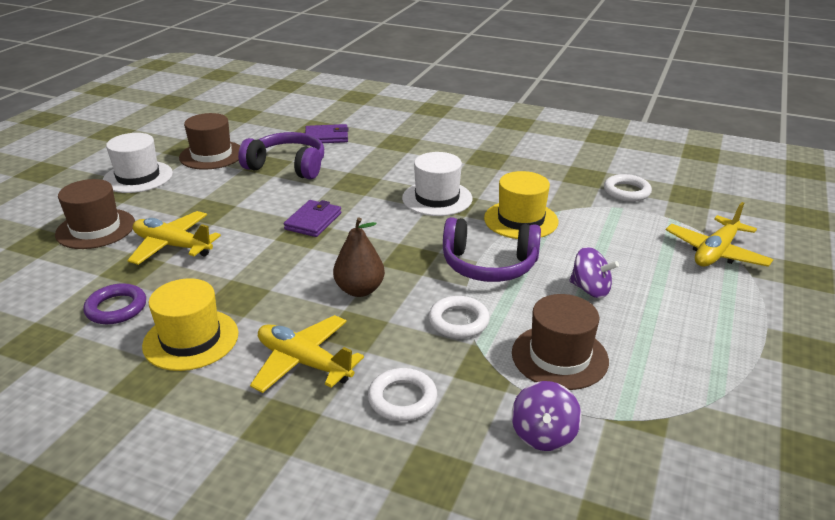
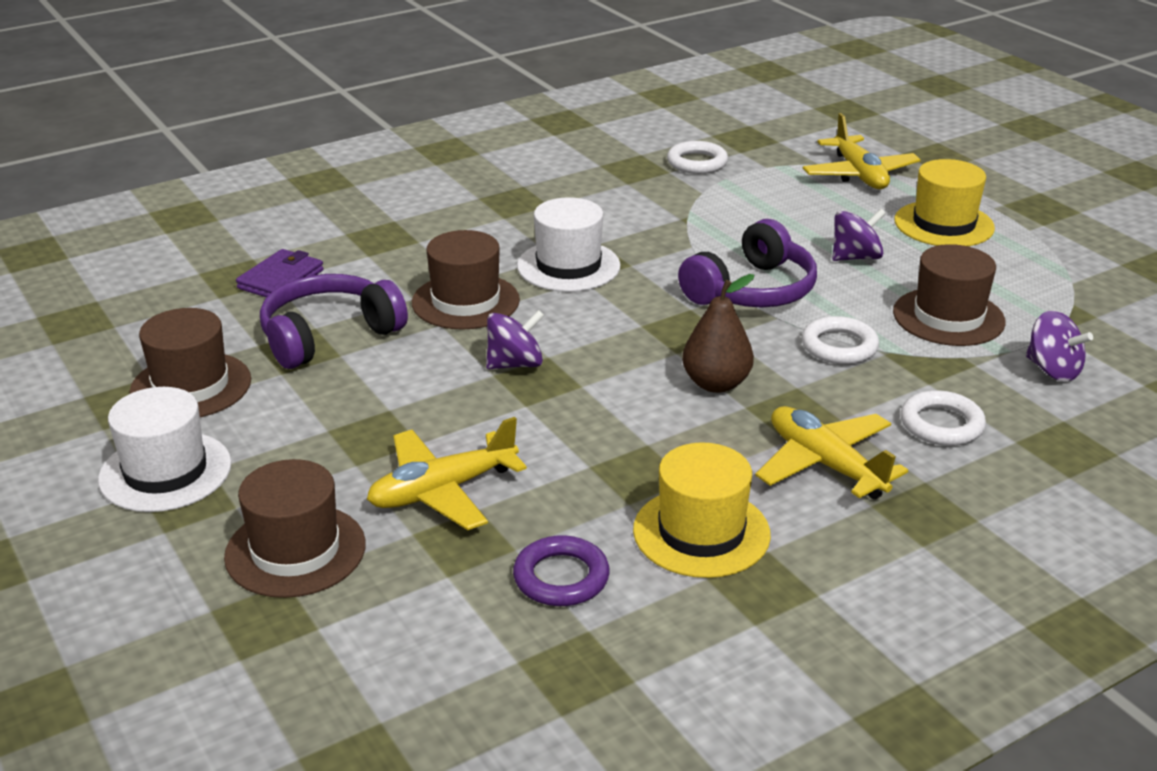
camera: 55 degrees left, 0 degrees up
(304, 362) = (825, 464): yellow plane -> yellow plane turned 75 degrees clockwise
(313, 221) = (515, 364): purple wallet -> purple spinning top
(361, 185) = (465, 301): none -> brown hat
(521, 220) = (682, 238): yellow hat -> yellow hat (944, 224)

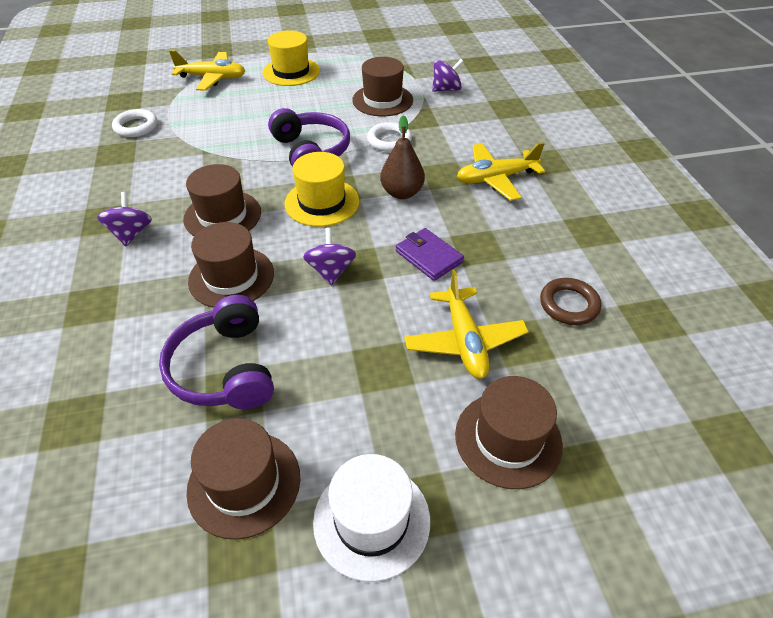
camera: 70 degrees left, 15 degrees up
(281, 279) = (105, 386): purple wallet -> purple wallet (428, 256)
(561, 577) = (569, 304): purple ring -> brown ring
(568, 266) = (222, 215): white hat -> brown hat
(701, 532) = (541, 238): yellow hat -> yellow hat (322, 202)
(855, 257) = (302, 107): purple spinning top -> purple spinning top (131, 233)
(941, 424) = (476, 133): white ring -> none

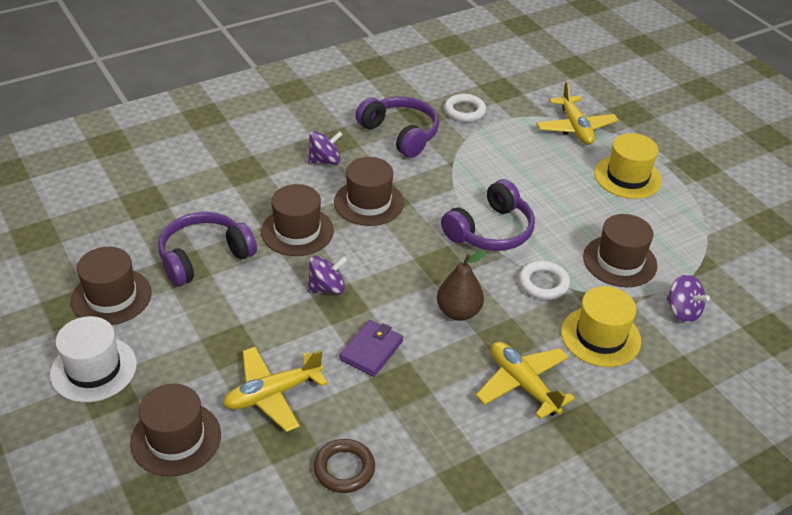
camera: 70 degrees right, 5 degrees down
(134, 172) = (400, 134): none -> purple headphones
(322, 202) = (416, 259): yellow hat -> yellow hat (600, 336)

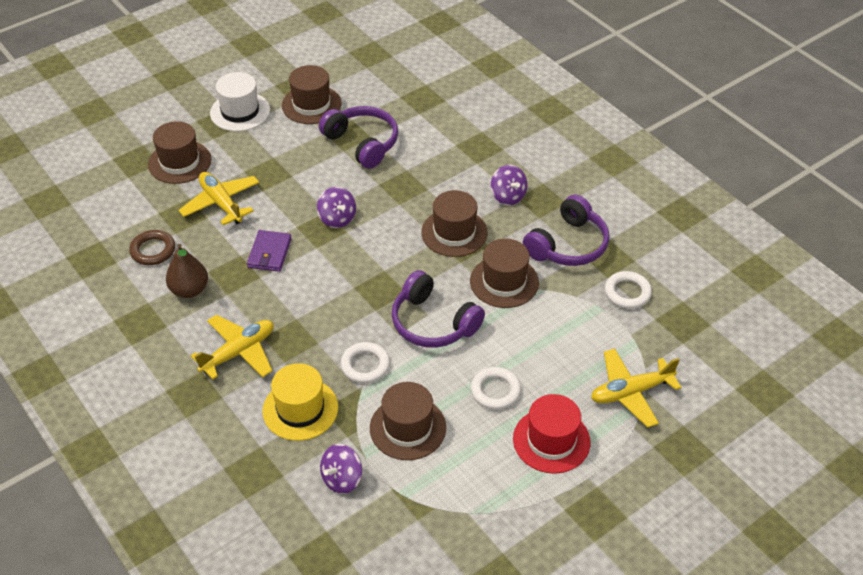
camera: 85 degrees right, 5 degrees up
(297, 231) = (404, 191): brown hat -> brown hat (504, 282)
(371, 350) = (269, 253): purple wallet -> purple wallet turned 75 degrees clockwise
(458, 312) = (320, 305): brown pear -> brown pear (189, 290)
(575, 201) = (495, 391): none -> white ring
(627, 177) = (551, 440): yellow hat -> red hat

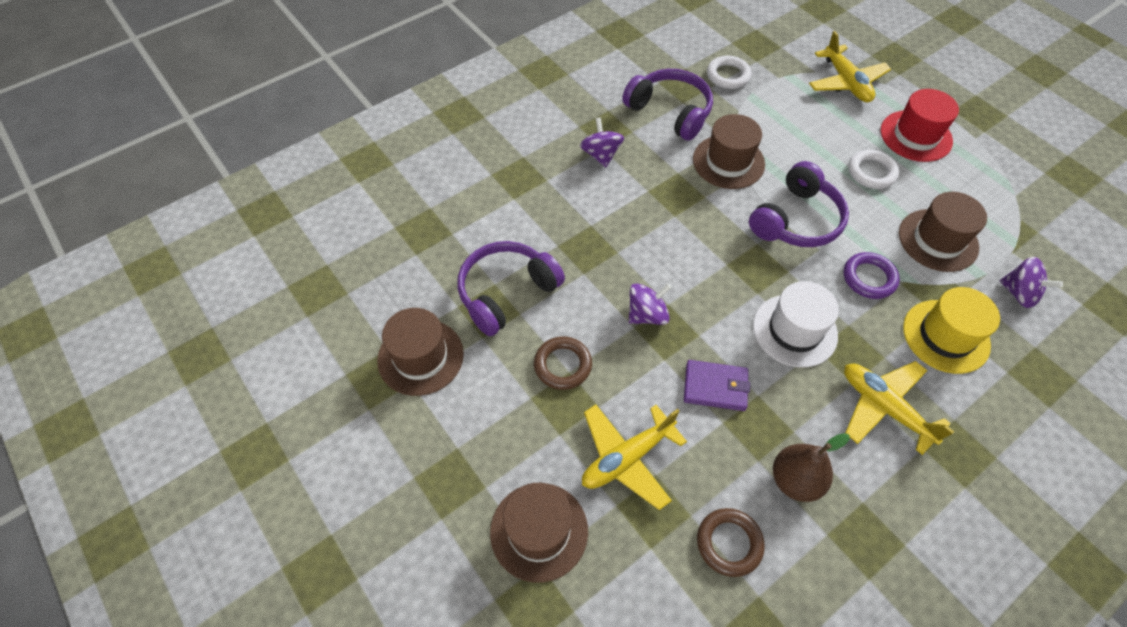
camera: 90 degrees left, 10 degrees up
(240, 111) = (426, 453): white hat -> white hat (794, 330)
(297, 172) = (563, 365): none -> brown ring
(365, 365) = (869, 278): white ring -> purple ring
(454, 232) = (661, 201): brown hat -> none
(508, 196) = (601, 154): purple spinning top -> purple spinning top turned 75 degrees counterclockwise

